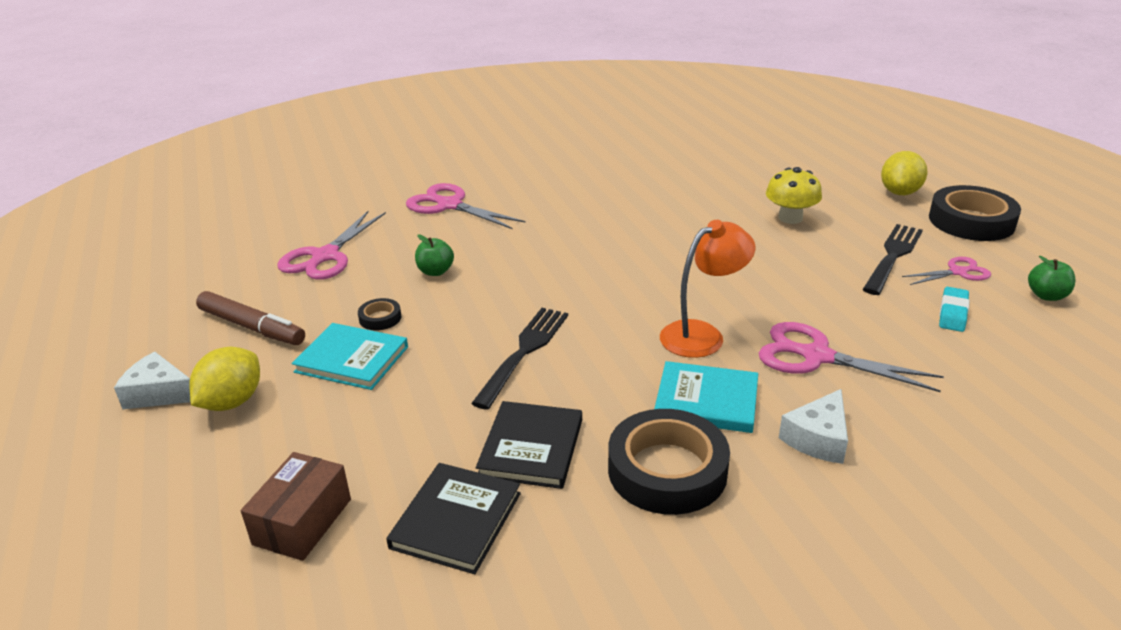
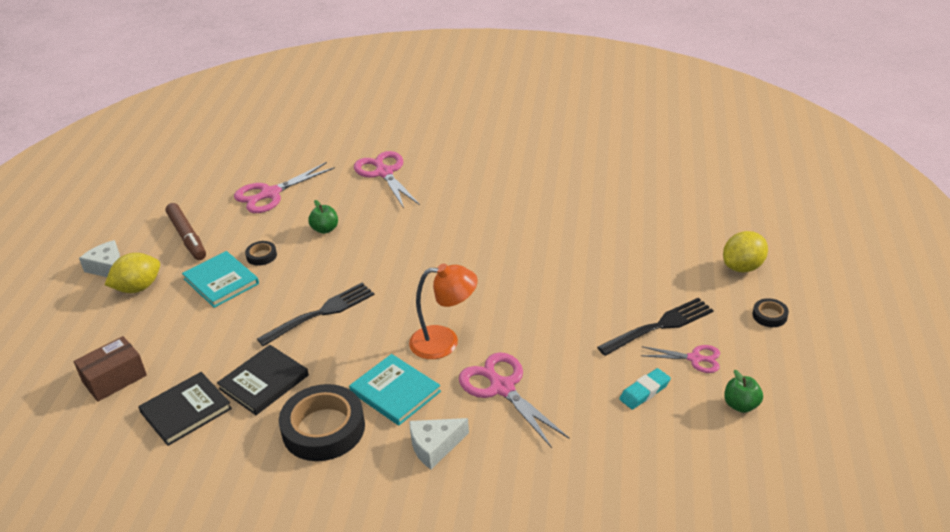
camera: 30 degrees right, 5 degrees up
(790, 218) = (620, 263): yellow mushroom -> none
(971, 221) = (769, 316): black tape -> black tape, size x0.45

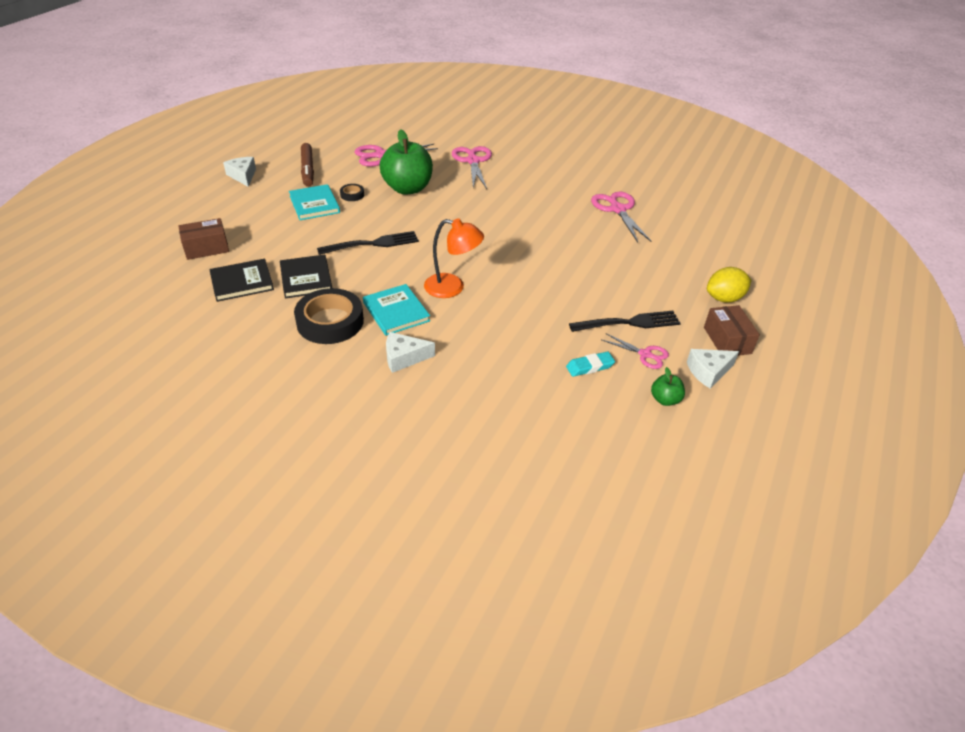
camera: 15 degrees right, 5 degrees up
(138, 288) = (256, 194): yellow lemon -> none
(264, 382) = (306, 278): black book -> black book turned 75 degrees counterclockwise
(325, 229) = (407, 188): green apple -> green apple, size x2.23
(502, 388) = (478, 332): pink scissors -> pink scissors (617, 209)
(768, 358) = (708, 372): none -> white cheese
(769, 316) = (727, 340): black tape -> brown box

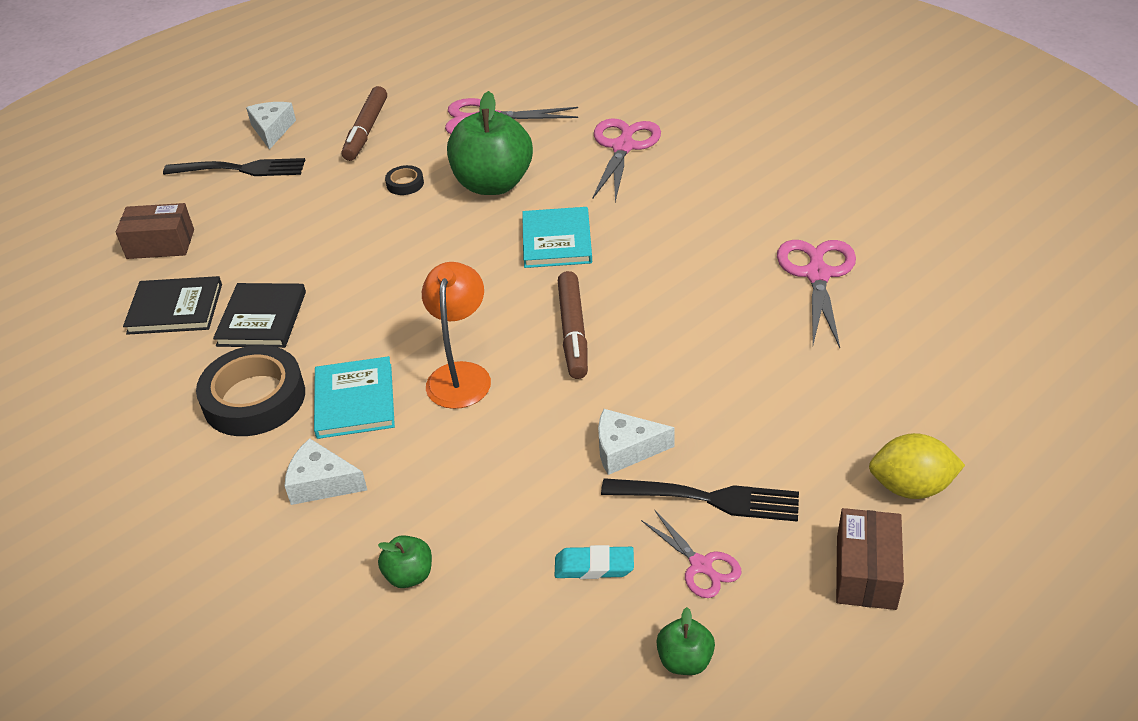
camera: 25 degrees right, 0 degrees up
(314, 204) = (342, 193): turquoise book -> turquoise book (556, 241)
(372, 244) = (385, 275): black fork -> black fork (239, 169)
(452, 288) = (460, 375): orange lamp -> orange lamp turned 120 degrees counterclockwise
(489, 393) = (409, 575): none -> green apple
(504, 256) = (573, 332): none -> brown marker
(708, 372) = (794, 626): white cheese -> white cheese (626, 449)

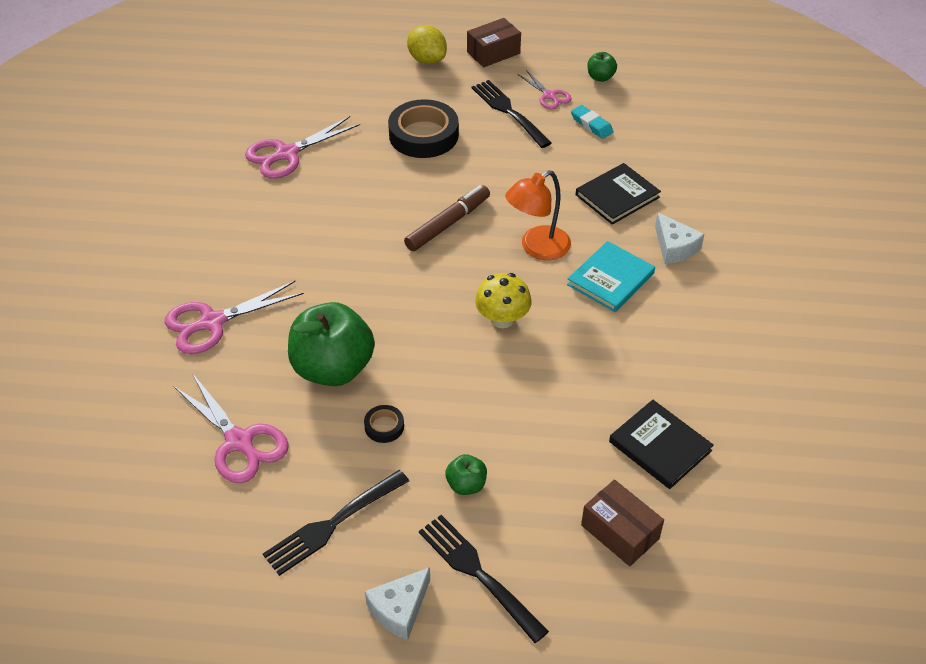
camera: 135 degrees left, 5 degrees up
(254, 398) = (666, 326): black tape -> black tape (423, 135)
(262, 318) = (609, 384): black book -> black book (617, 196)
(366, 131) = (333, 523): brown marker -> black fork
(409, 575) = (675, 177): green apple -> green apple (466, 485)
(412, 299) = (502, 319): none -> yellow mushroom
(556, 241) = (367, 287): turquoise book -> none
(626, 449) = (511, 153): white cheese -> none
(701, 565) = (549, 96): pink scissors -> pink scissors turned 135 degrees clockwise

